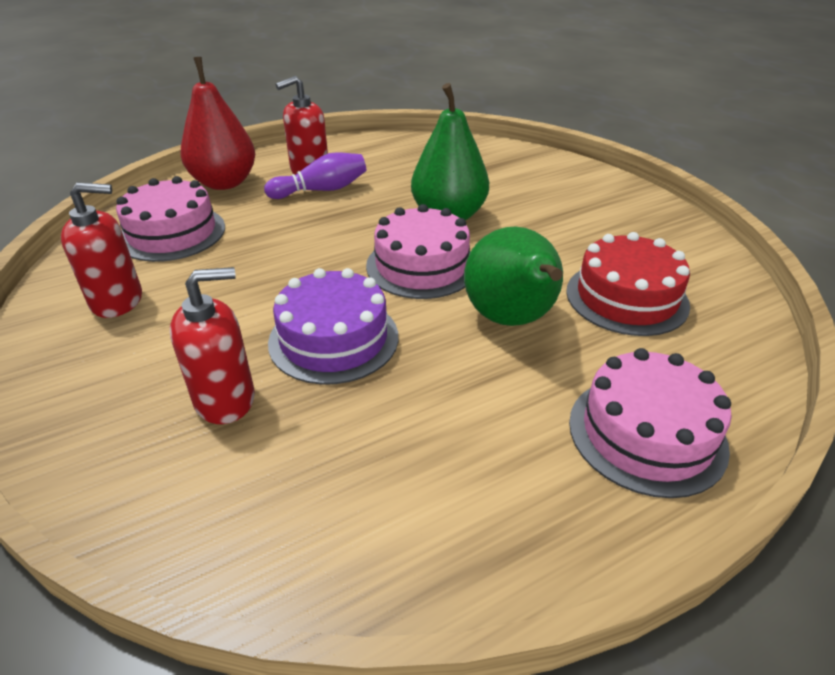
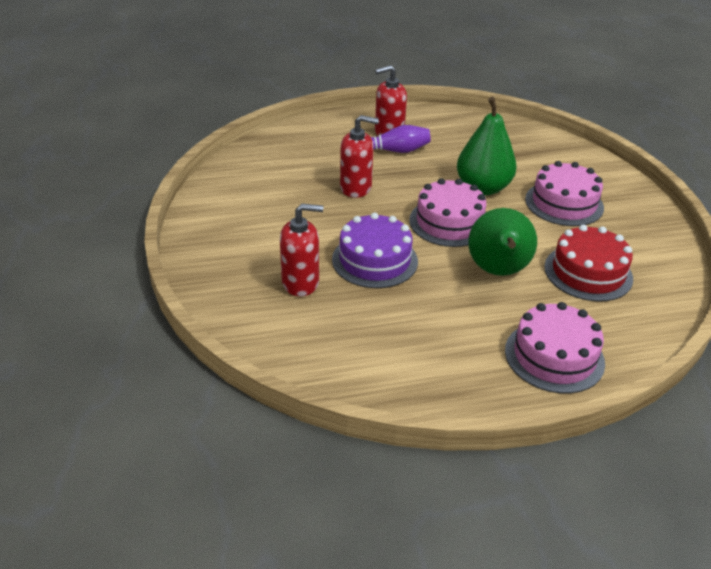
camera: 15 degrees right, 0 degrees up
(117, 301) = (243, 209): red soap dispenser -> red soap dispenser (356, 188)
(172, 233) = (282, 167): pink cake -> pink cake (564, 203)
(224, 183) = (324, 133): red pear -> none

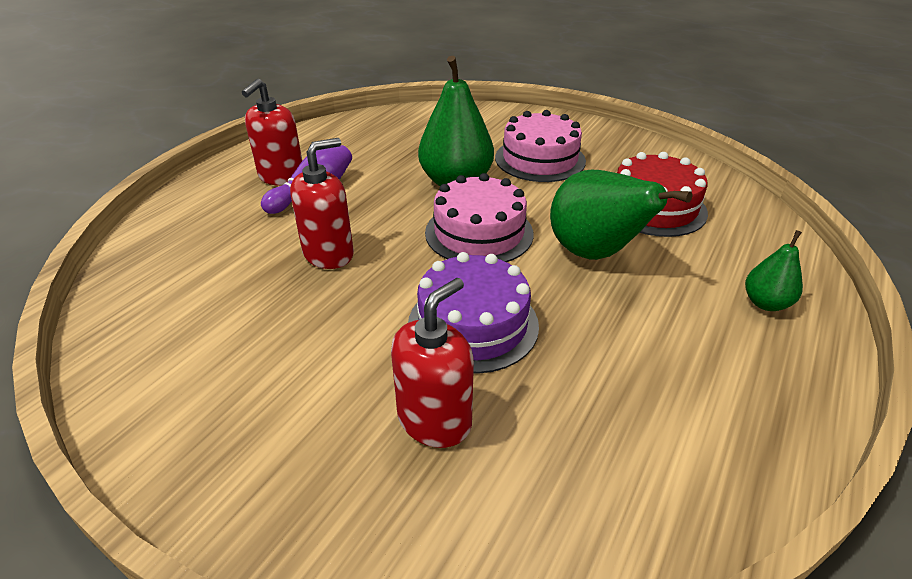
camera: 45 degrees left, 0 degrees up
(554, 356) = (765, 303): pink cake -> green pear

